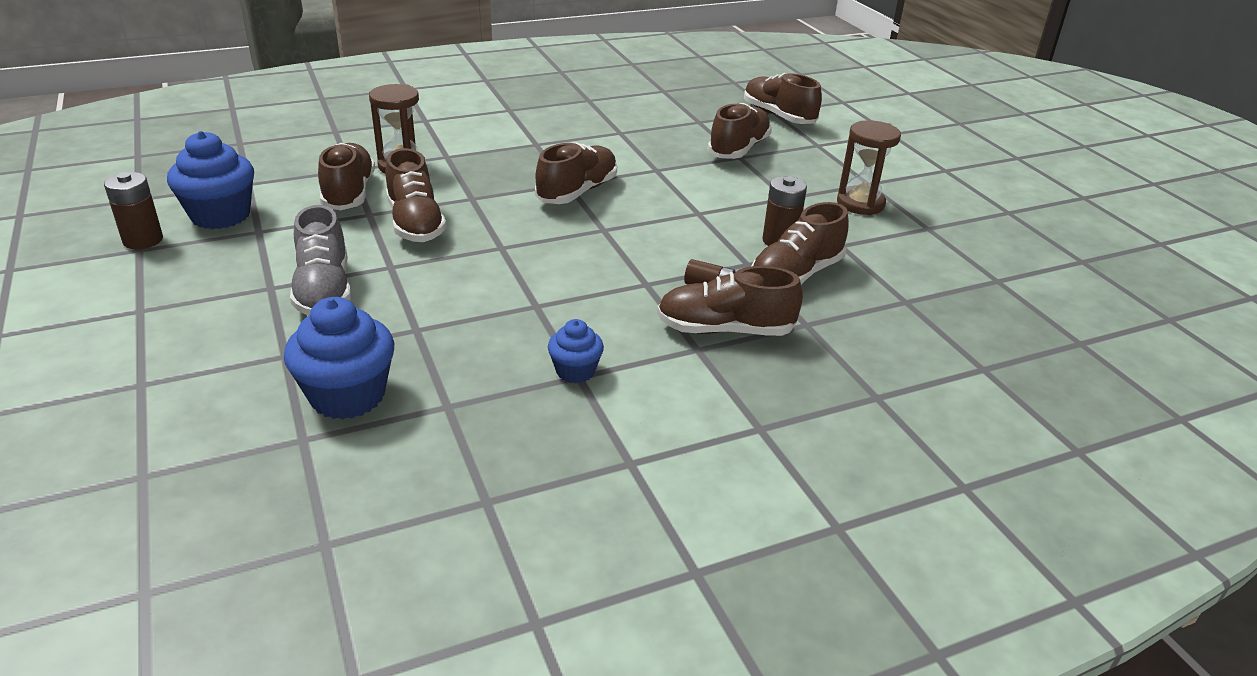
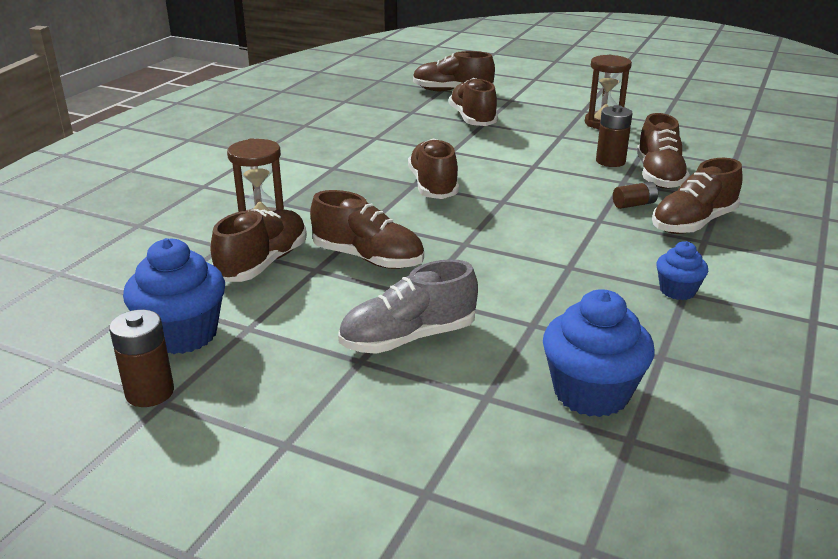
camera: 40 degrees left, 5 degrees down
(324, 290) = (408, 338): grey shoe -> grey shoe turned 120 degrees clockwise
(349, 193) = (263, 263): brown shoe -> brown shoe turned 75 degrees clockwise

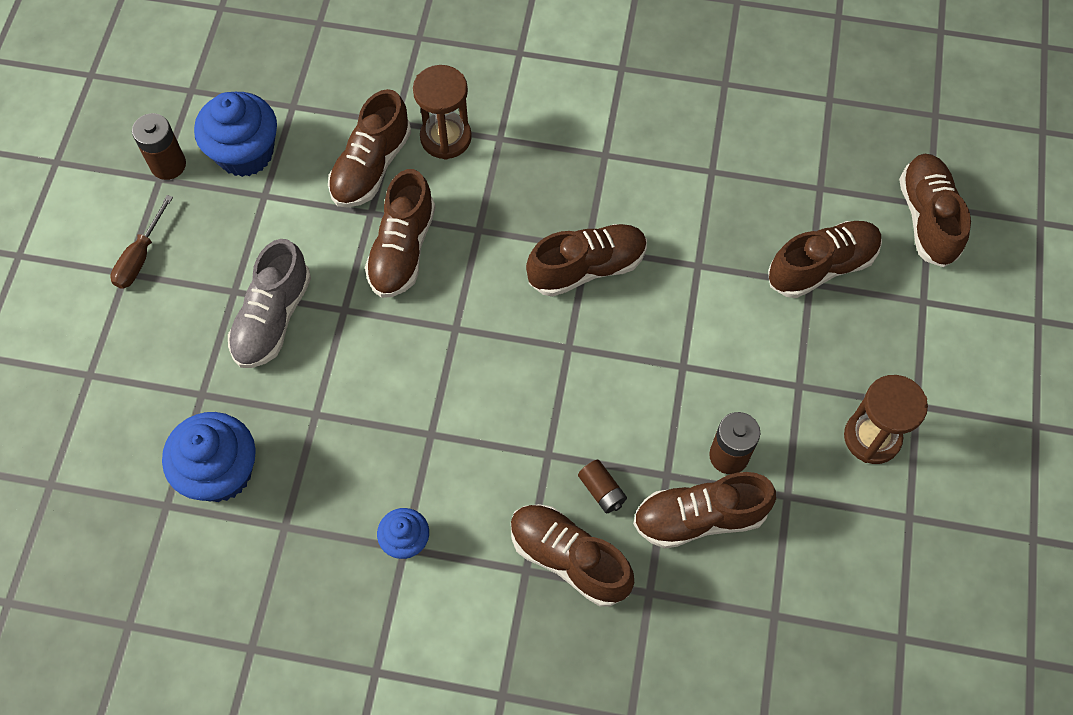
camera: 75 degrees right, 35 degrees up
(263, 263) = (371, 166): brown shoe -> brown shoe turned 105 degrees clockwise
(269, 428) = (140, 257): none -> brown screwdriver
(408, 338) = (273, 318): grey shoe -> grey shoe turned 120 degrees counterclockwise

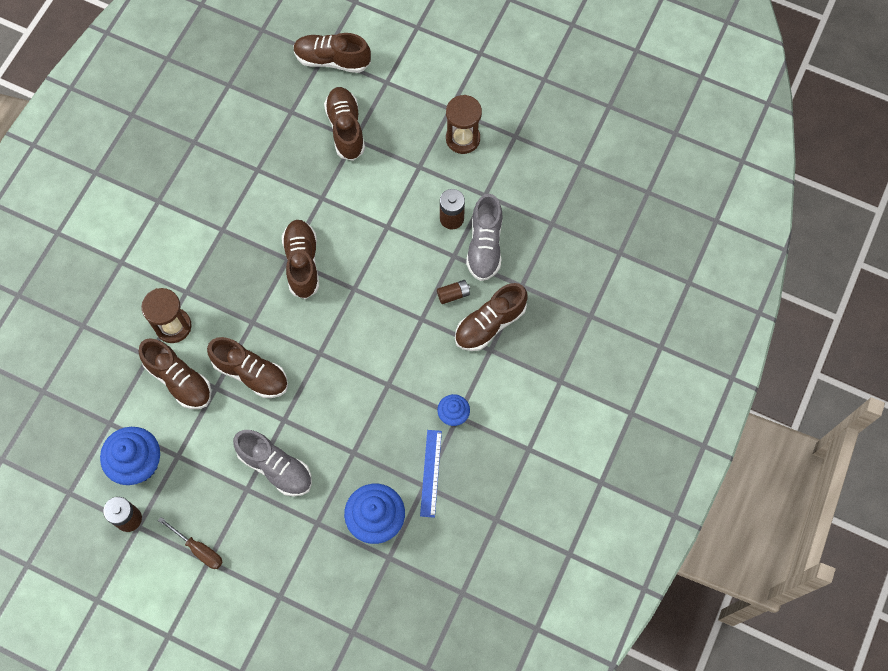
camera: 75 degrees left, 5 degrees up
(306, 531) = (431, 473): none -> blue ruler
(699, 518) = (485, 245): brown shoe -> grey shoe

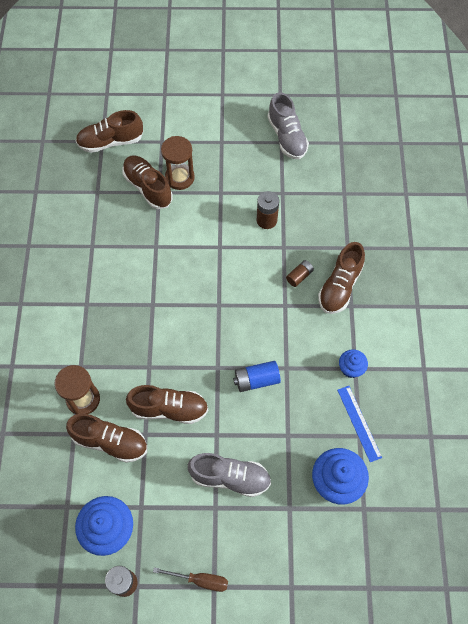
camera: 25 degrees left, 5 degrees down
(302, 263) = (166, 303): brown shoe -> none
(351, 383) = (256, 380): none -> blue battery
(463, 139) = (243, 159): brown hourglass -> brown hourglass (179, 177)
(485, 245) = (303, 230): grey shoe -> grey shoe (287, 137)

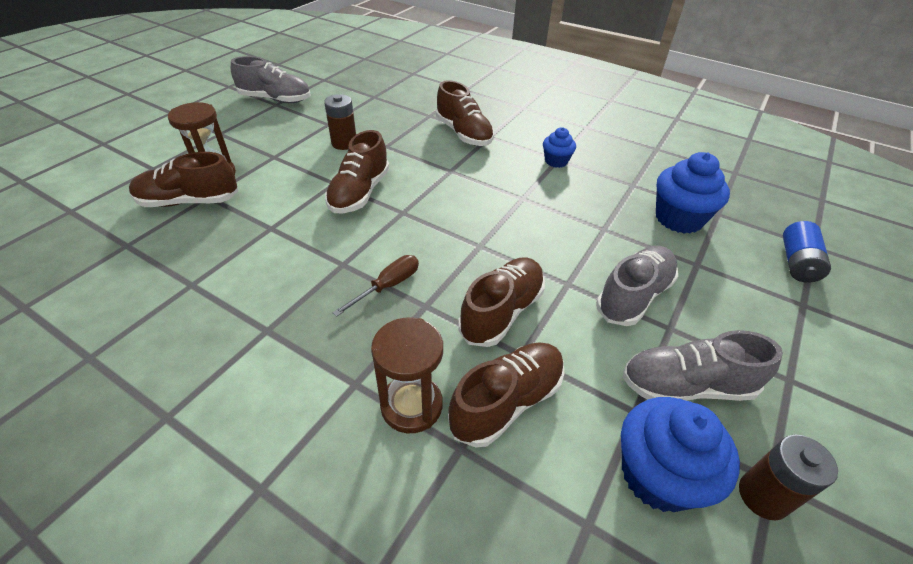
camera: 60 degrees left, 20 degrees down
(111, 142) = (83, 204): brown shoe -> brown shoe (359, 193)
(174, 529) = (686, 386): none -> grey shoe
(200, 580) = (776, 391): brown screwdriver -> brown screwdriver (387, 286)
(256, 380) = (520, 223): blue battery -> blue battery (797, 263)
(299, 276) = (428, 150): brown battery -> none
(359, 423) = (619, 179): blue ruler -> none

